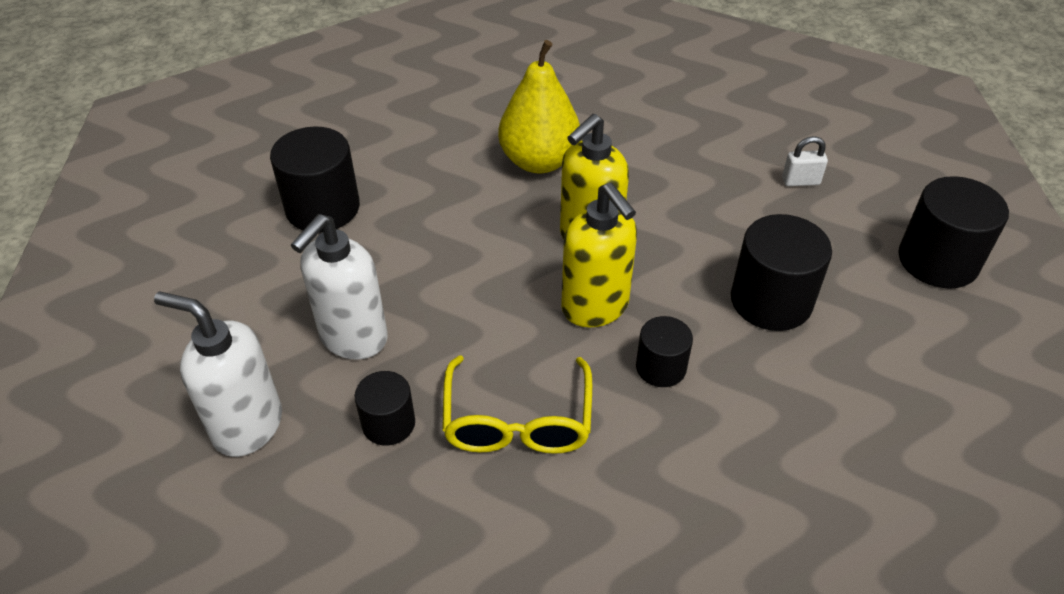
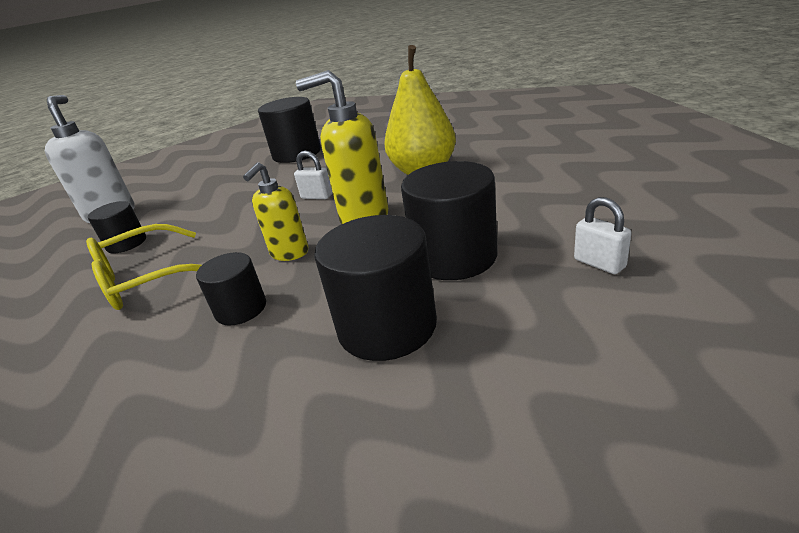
camera: 60 degrees right, 15 degrees down
(353, 338) = (195, 204): white soap dispenser -> none
(490, 244) = (317, 196): none -> white padlock
(595, 307) = (289, 253): yellow soap dispenser -> yellow soap dispenser, size x0.63
(937, 261) = (641, 429): black cylinder -> black cylinder (454, 257)

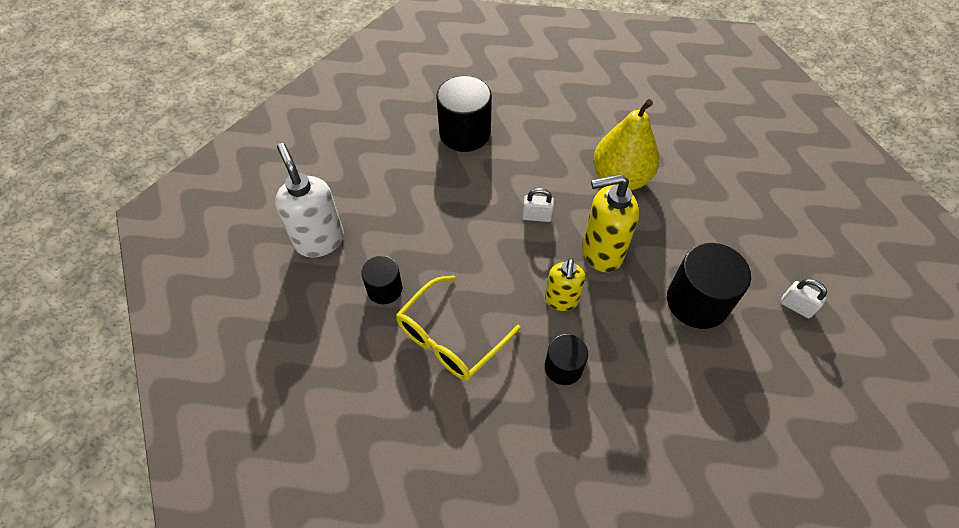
camera: 20 degrees left, 25 degrees up
(387, 326) = (681, 376): black cylinder -> none

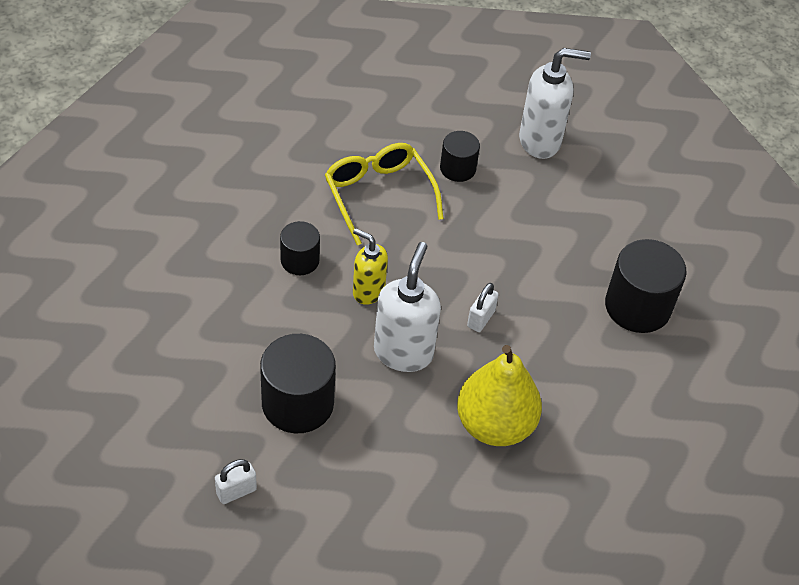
camera: 110 degrees right, 5 degrees down
(601, 252) = (403, 352): yellow soap dispenser -> white soap dispenser

